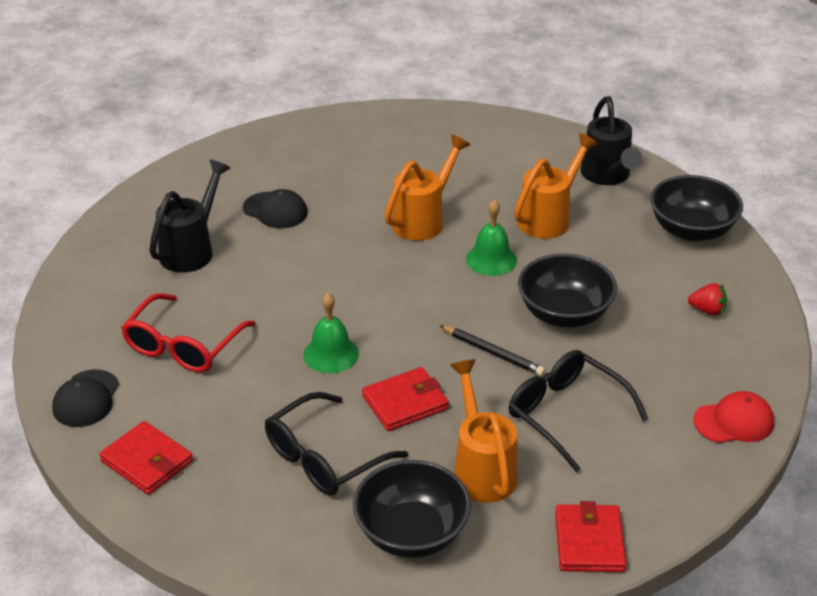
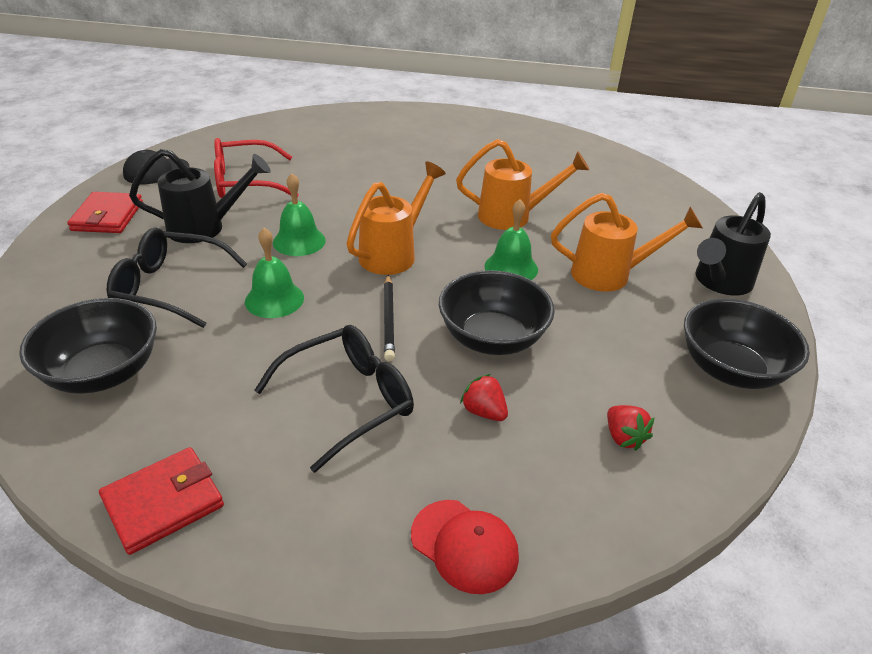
camera: 50 degrees right, 0 degrees up
(192, 249) = (351, 146): black watering can -> black watering can (206, 227)
(275, 210) = (434, 156): black cap -> none
(405, 403) = (274, 299): red wallet -> green bell
(482, 468) = (222, 378): orange watering can -> orange watering can (394, 253)
(566, 413) = (349, 400): black glasses -> black glasses turned 45 degrees clockwise
(633, 356) = (484, 412): none -> red strawberry

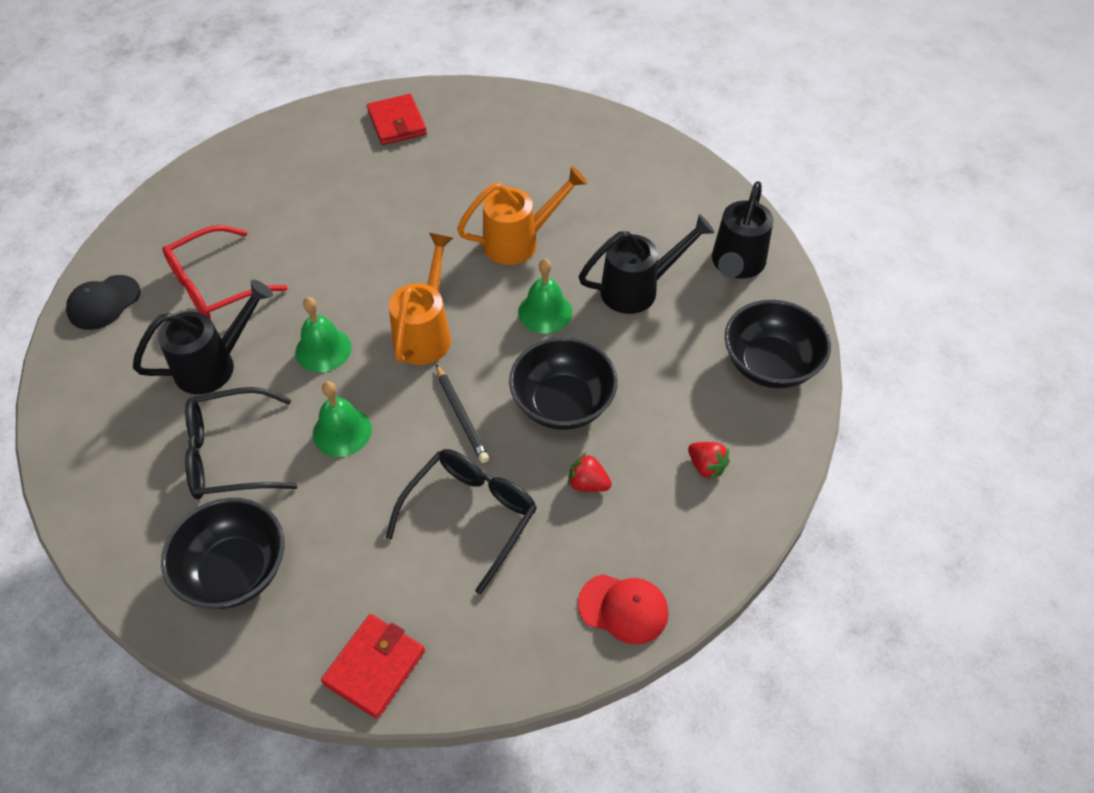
camera: 20 degrees left, 15 degrees up
(107, 216) = (97, 386): red wallet -> red wallet (397, 123)
(611, 275) = (639, 289): orange watering can -> black watering can

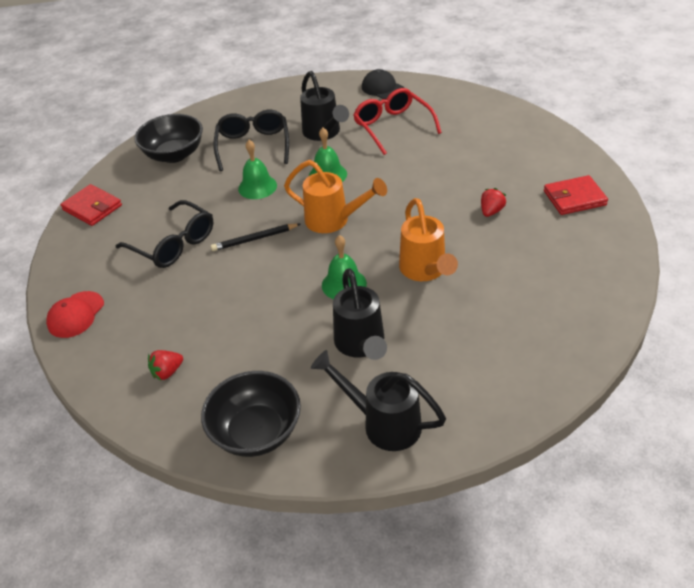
camera: 100 degrees right, 10 degrees down
(562, 403) = (251, 291): black bowl -> none
(588, 484) = (177, 302): red strawberry -> red strawberry (491, 211)

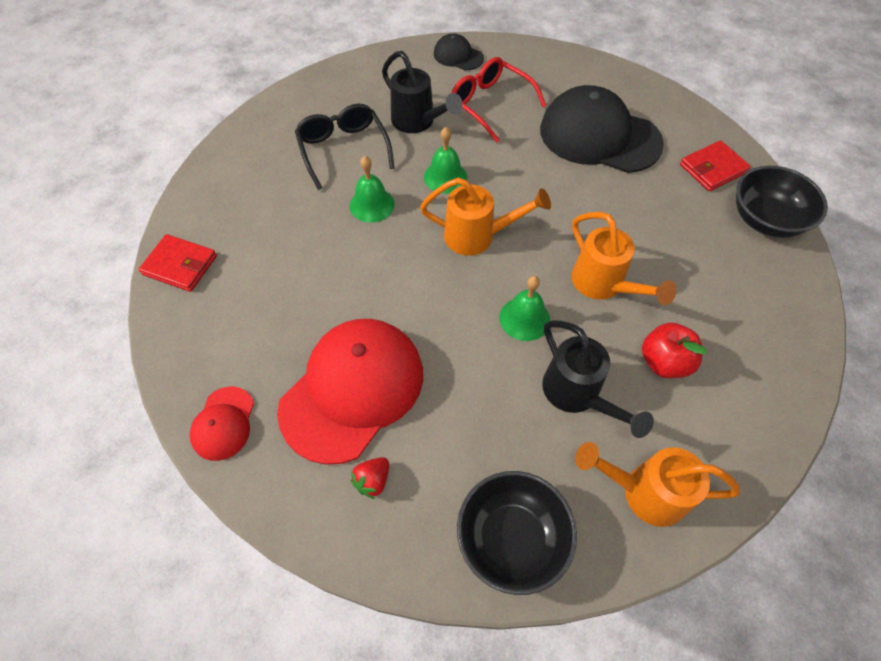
camera: 20 degrees left, 15 degrees up
(173, 244) = (305, 300): black glasses -> none
(174, 154) = (253, 175): black bowl -> black bowl (765, 220)
(181, 310) = (352, 390): none -> red cap
(254, 239) = (398, 276): black pencil -> none
(383, 423) = (643, 492): black watering can -> orange watering can
(450, 335) = (664, 362): none -> red apple
(479, 161) = (599, 136): none -> black cap
(491, 211) = (638, 198): red strawberry -> none

